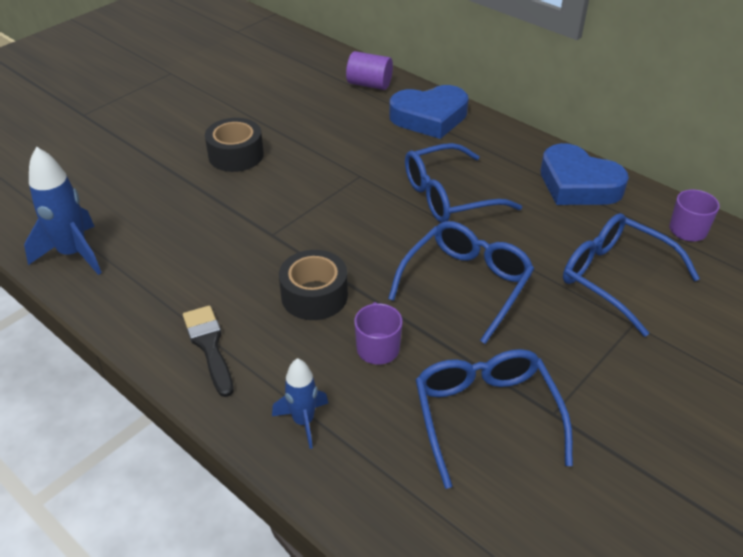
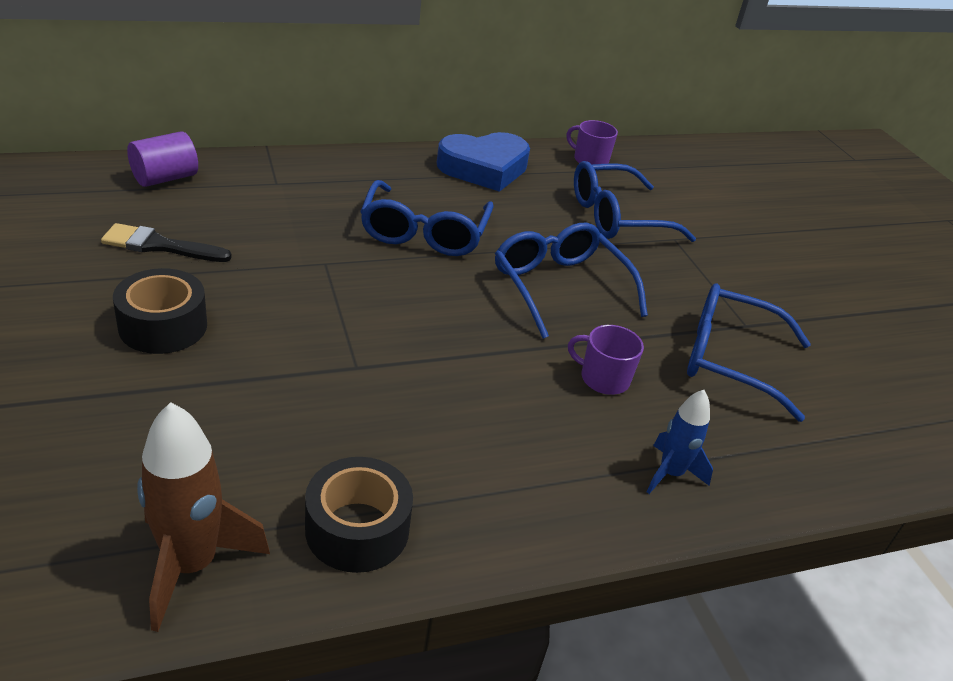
camera: 65 degrees left, 5 degrees down
(73, 254) = (191, 565): blue rocket -> brown rocket
(209, 346) = (505, 498): black brush -> black brush (159, 245)
(314, 295) = (491, 383): black tape -> black tape (357, 529)
(429, 117) = (283, 178): blue heart -> none

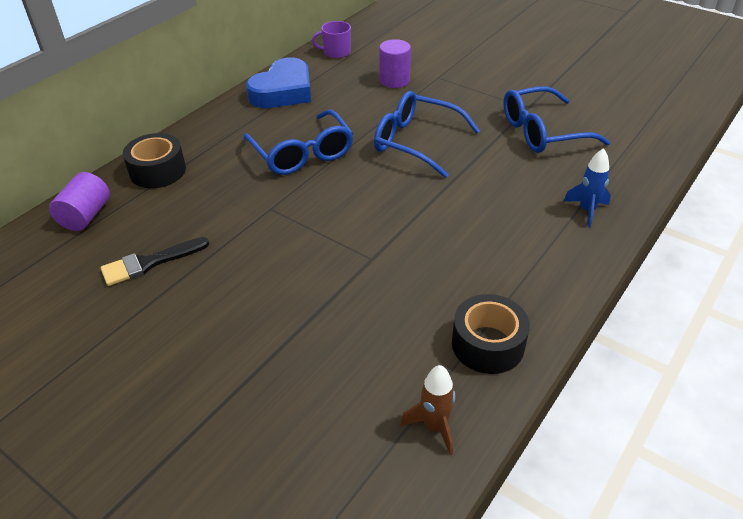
camera: 30 degrees left, 5 degrees up
(163, 326) = (227, 311): black tape -> black tape (158, 171)
(191, 565) = (434, 427): brown rocket -> brown rocket, size x0.62
(603, 378) = (499, 181): purple mug -> none
(618, 217) = (394, 80): blue glasses -> purple cylinder

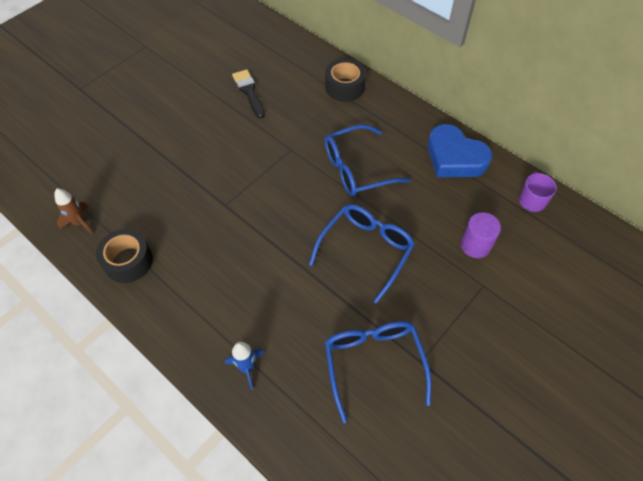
camera: 95 degrees right, 15 degrees up
(86, 216) = (300, 58): purple cylinder -> none

